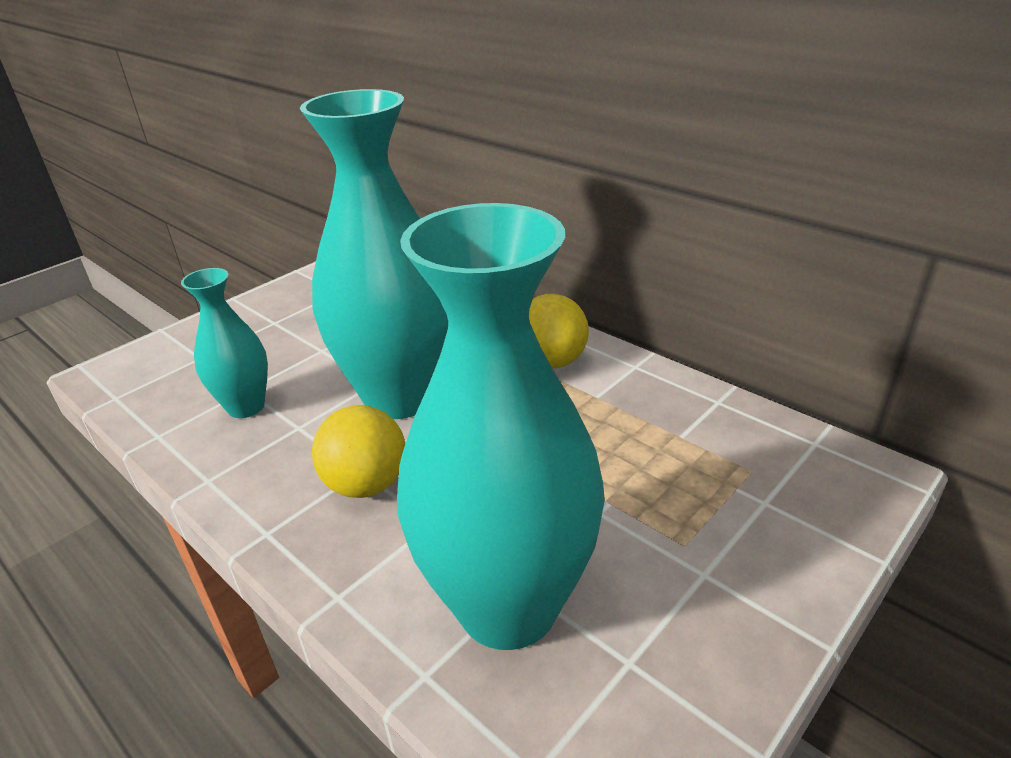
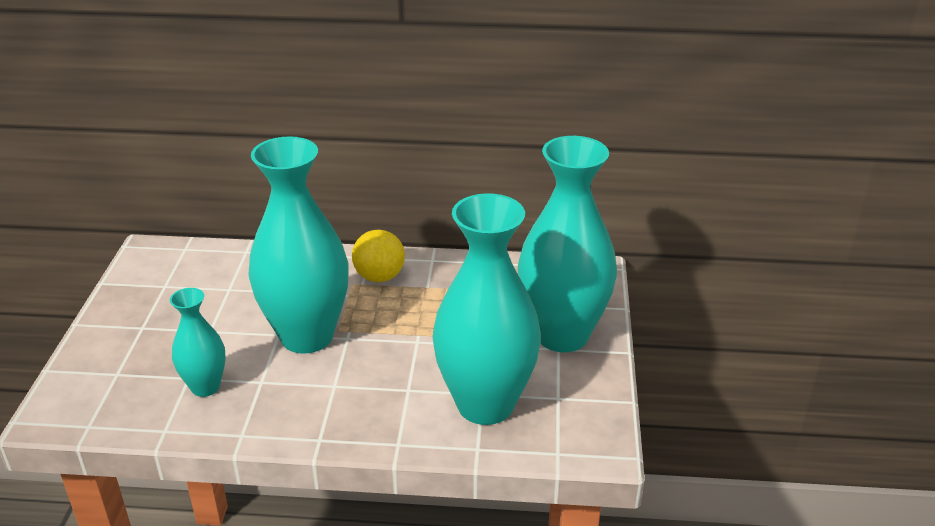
camera: 40 degrees left, 0 degrees up
(366, 484) = (347, 390): yellow ball -> none
(730, 554) = (562, 335): none -> turquoise vase

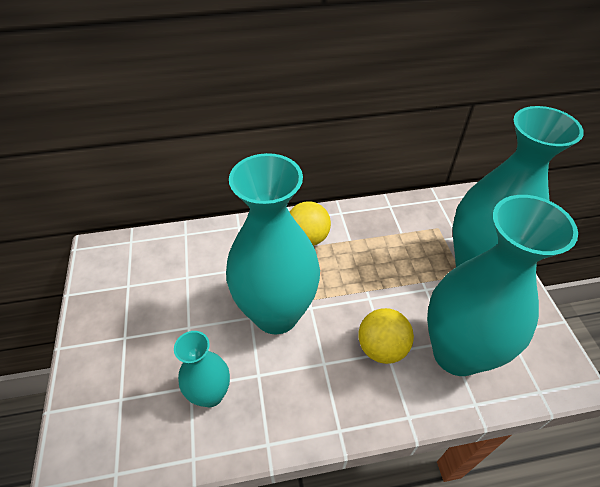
camera: 15 degrees left, 15 degrees up
(404, 384) = (381, 348): none -> yellow ball

